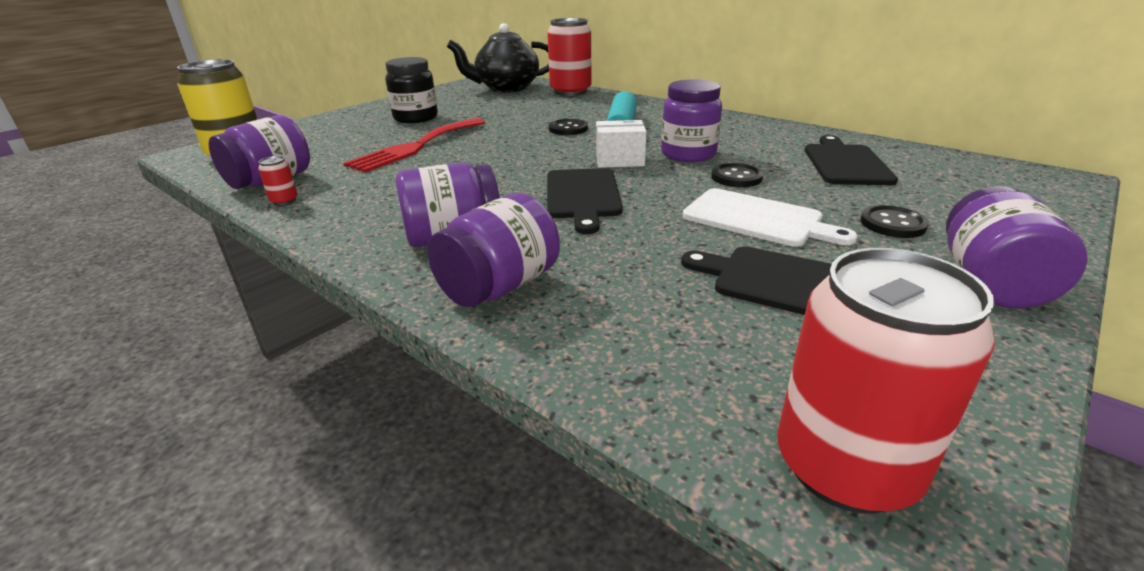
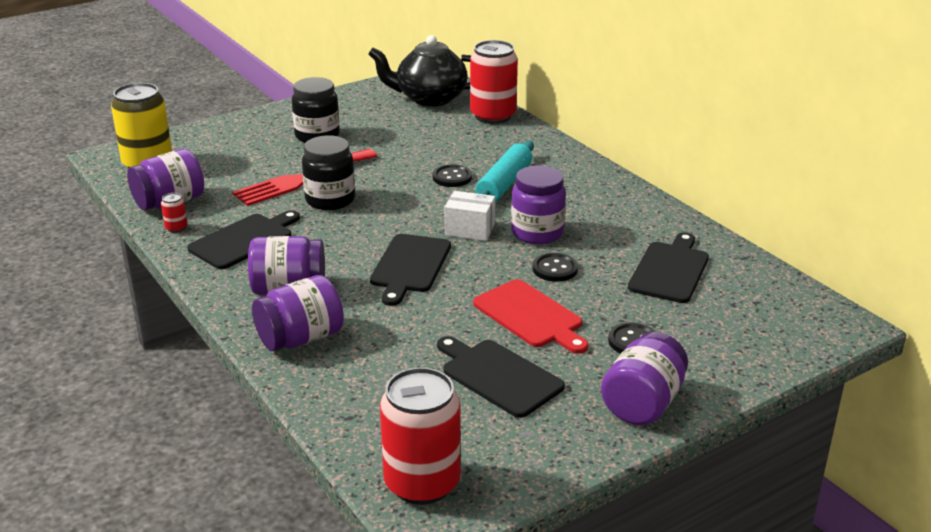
camera: 15 degrees right, 0 degrees up
(373, 200) = (244, 240): none -> black cutting board
(456, 157) = (330, 200): none -> black jar
(757, 219) = (530, 316): white cutting board -> red cutting board

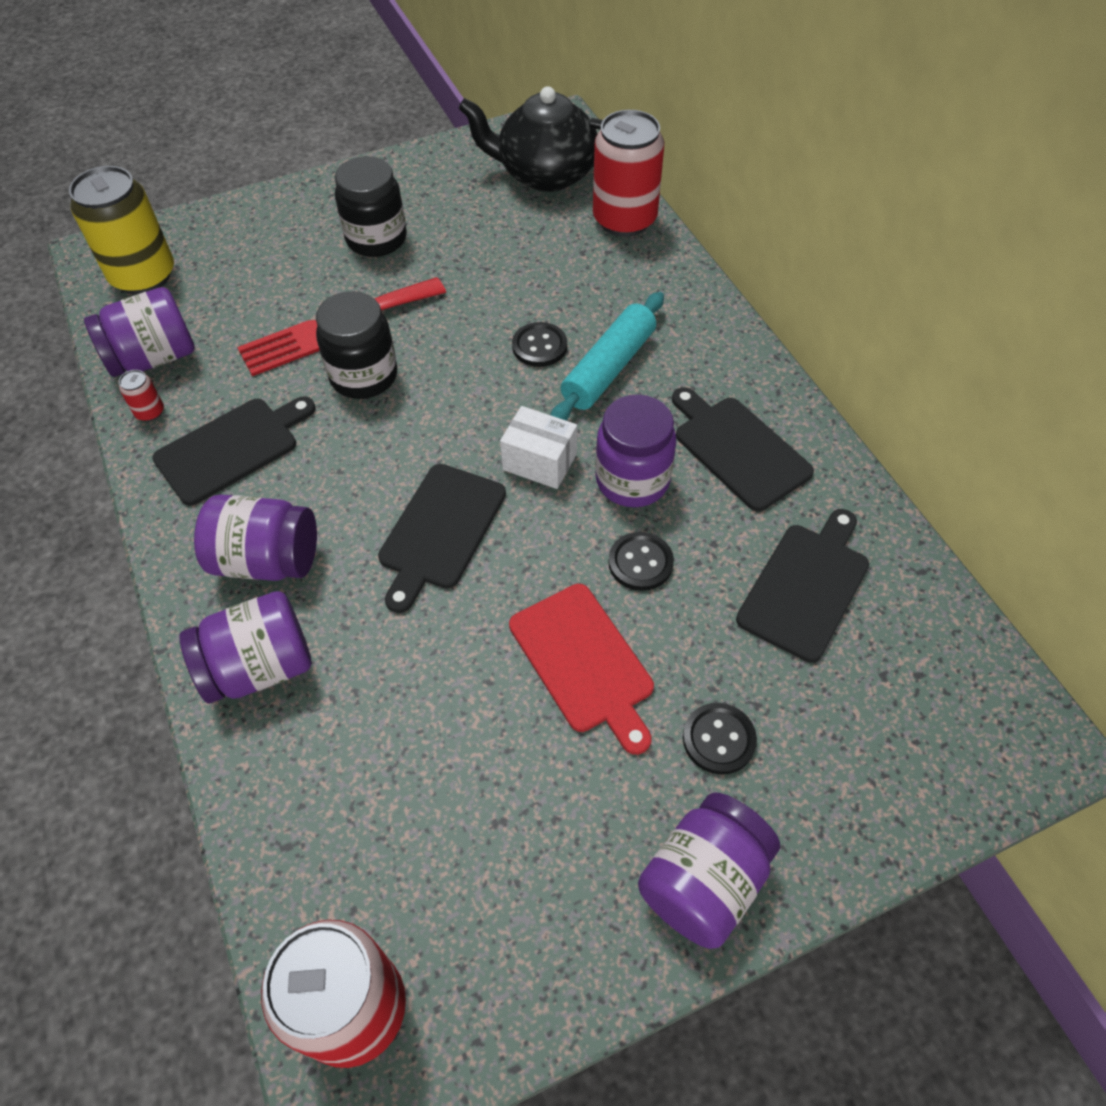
camera: 10 degrees right, 25 degrees up
(498, 376) = (510, 789): black cutting board -> black cutting board (738, 450)

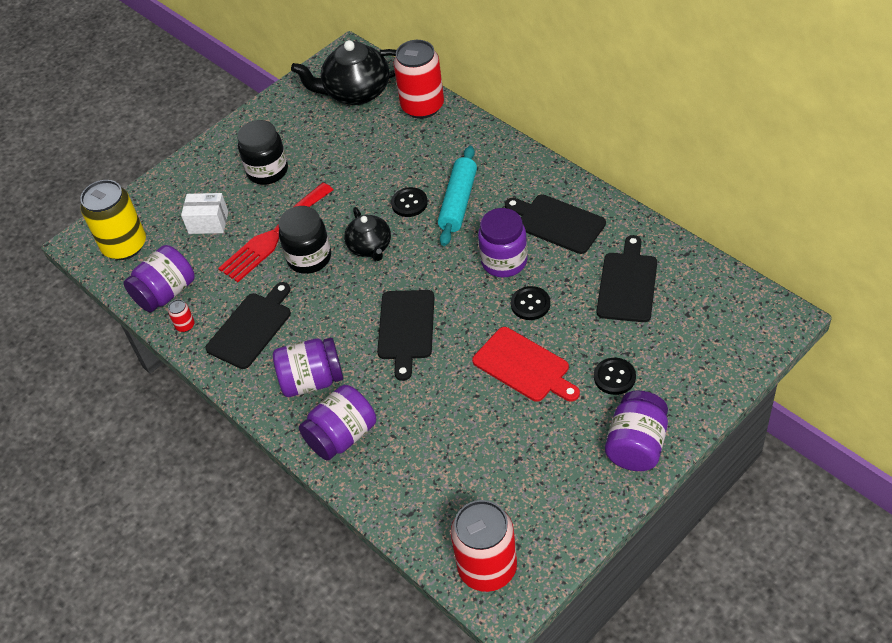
camera: 15 degrees left, 5 degrees down
(453, 390) = (370, 247): none -> black teapot
(539, 462) = (444, 270): white box -> white box (208, 222)

